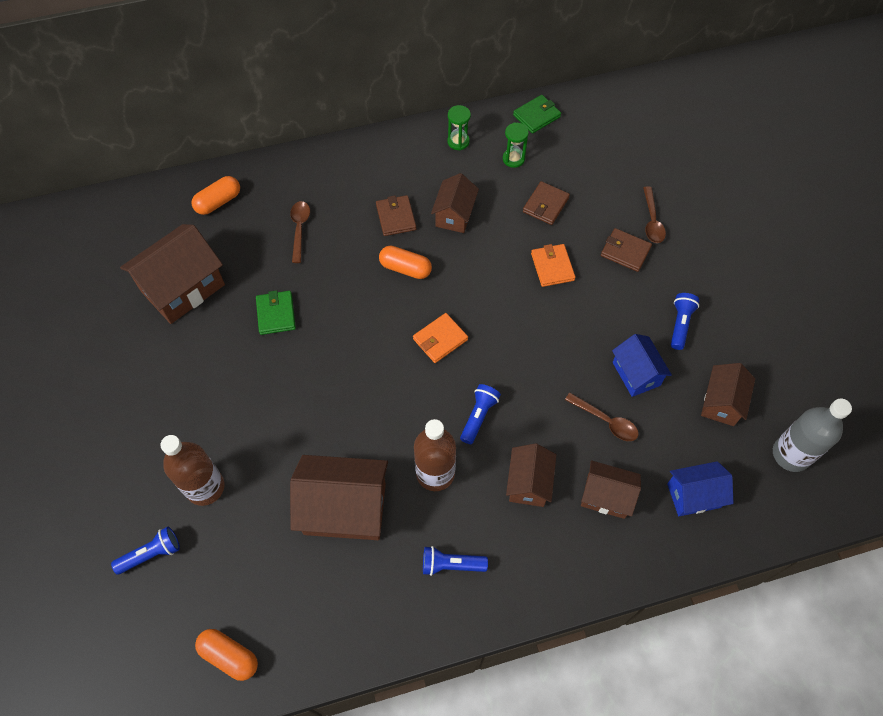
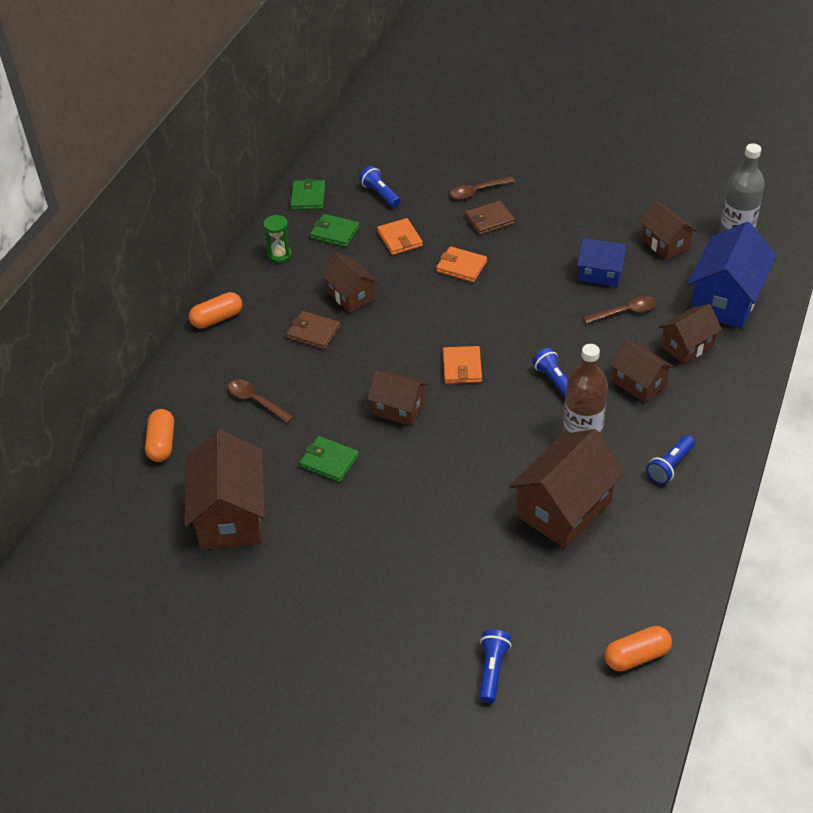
camera: 50 degrees left, 15 degrees down
(205, 487) = (459, 597): brown bottle -> none
(362, 324) = (398, 409): none -> brown house
(405, 268) = (371, 353): orange capsule -> orange capsule (217, 319)
(513, 159) = (335, 233): green hourglass -> green wallet
(545, 205) = (400, 239): brown wallet -> orange wallet
(652, 221) = (477, 191): brown spoon -> brown spoon turned 120 degrees clockwise
(680, 324) = (581, 228): blue flashlight -> blue flashlight (380, 194)
(693, 495) = (725, 300): blue house -> blue house, size x1.68

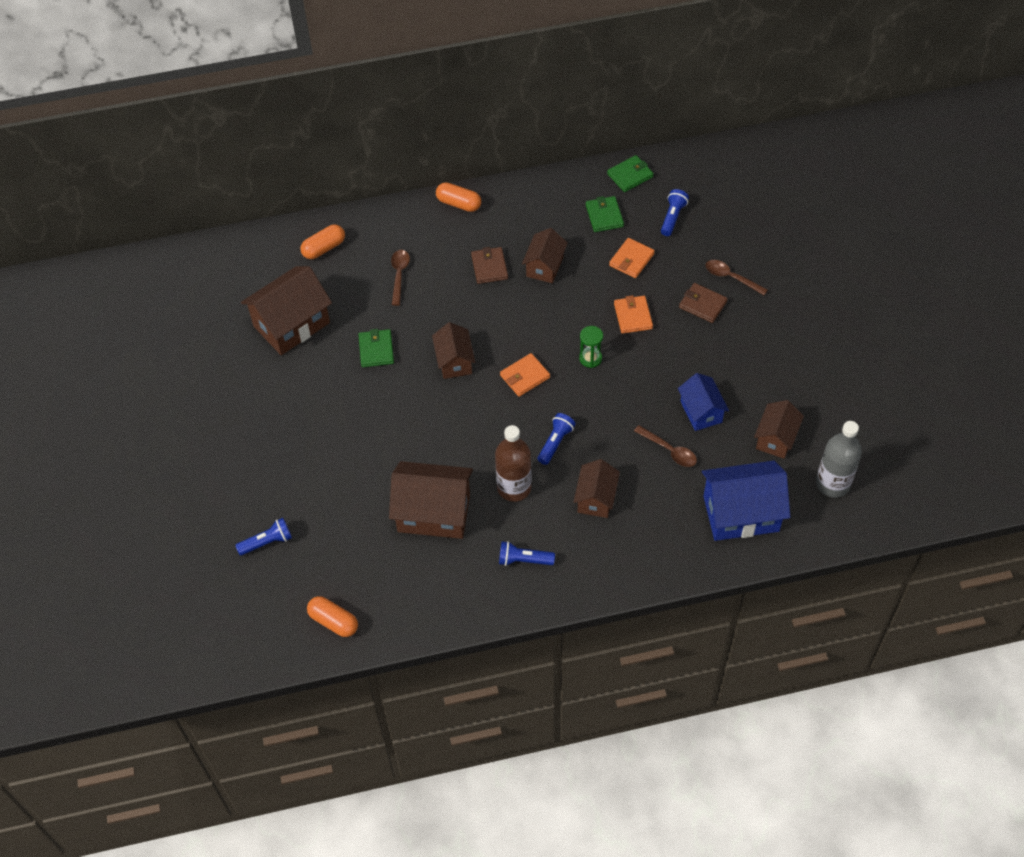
camera: 55 degrees right, 10 degrees up
(280, 255) = (552, 198): green hourglass -> green hourglass (590, 358)
(687, 346) = (663, 511): brown house -> none

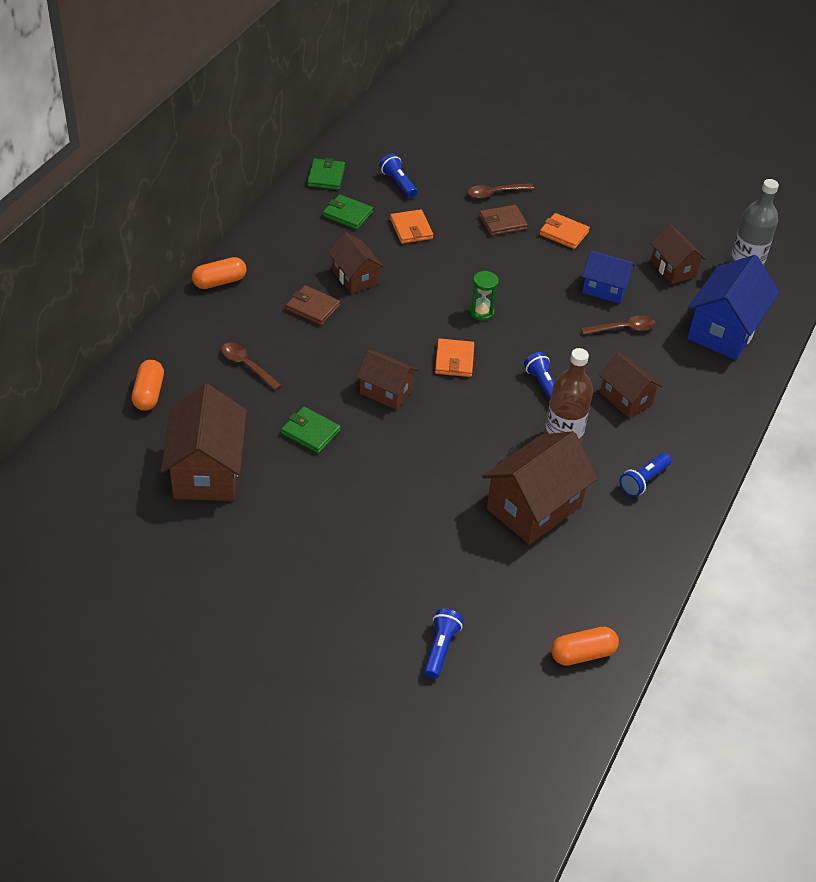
camera: 55 degrees left, 10 degrees down
(633, 316) = (468, 264): orange wallet -> orange wallet (564, 233)

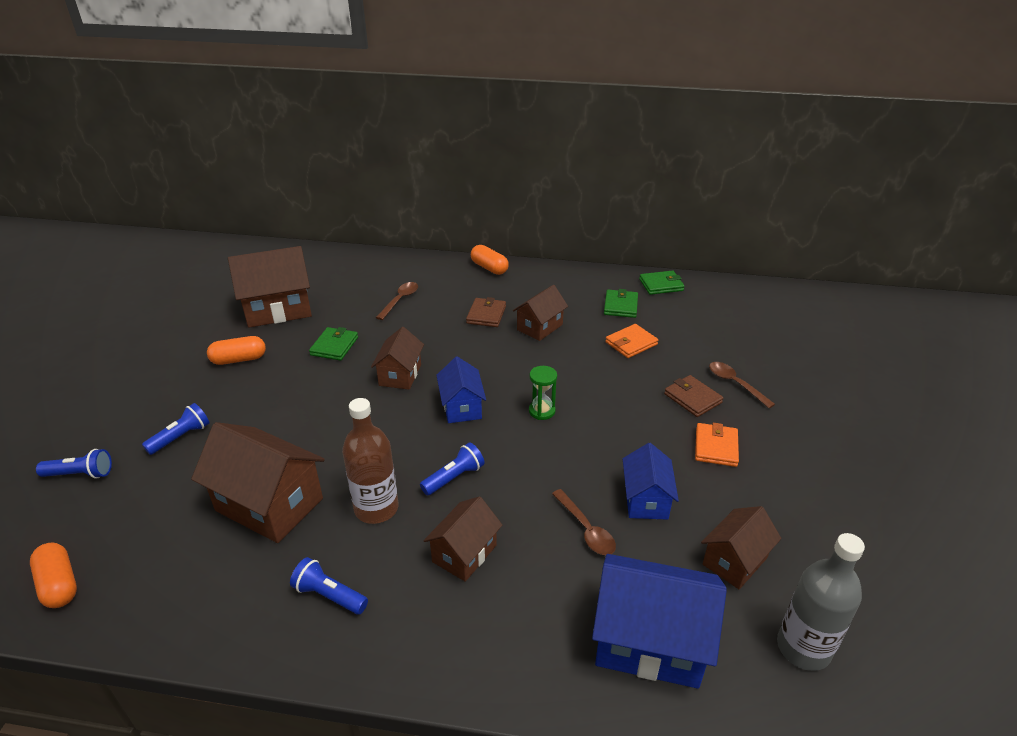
camera: 75 degrees right, 10 degrees down
(149, 393) = (351, 268): orange capsule -> orange capsule (239, 359)
(398, 183) = (690, 322): blue flashlight -> blue flashlight (181, 437)
(454, 360) = (461, 407): orange wallet -> blue house

